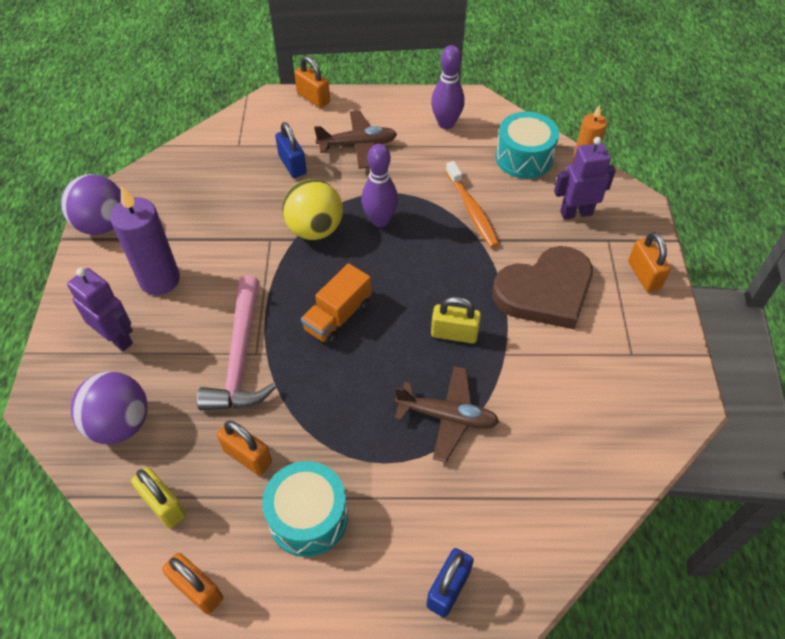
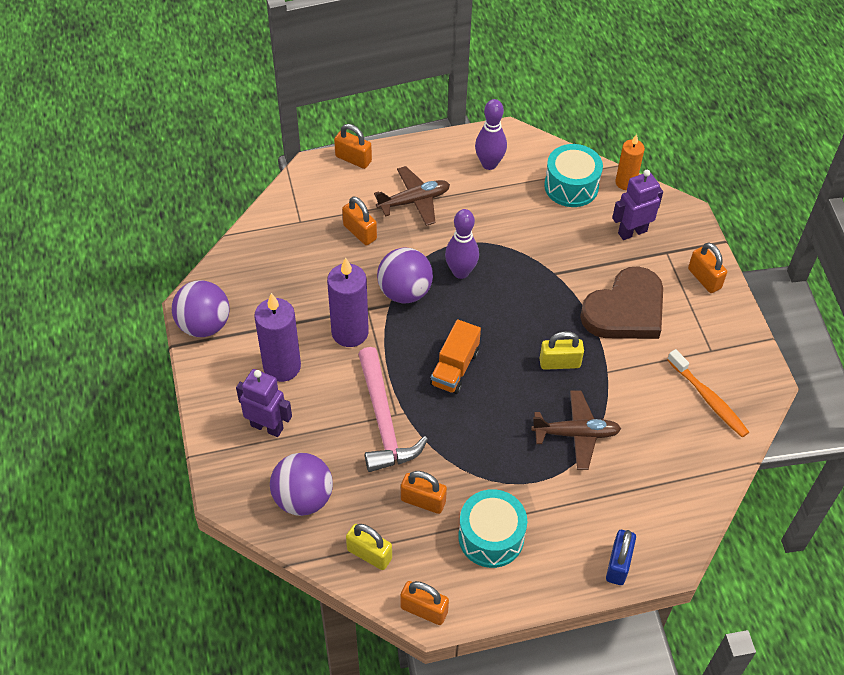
camera: 15 degrees left, 0 degrees up
(243, 259) = (350, 332): none -> purple candle
(292, 165) = (360, 232): blue padlock -> orange padlock
(315, 229) = (405, 292): yellow ball -> purple ball
(472, 211) = (540, 247): orange toothbrush -> orange toothbrush (708, 399)

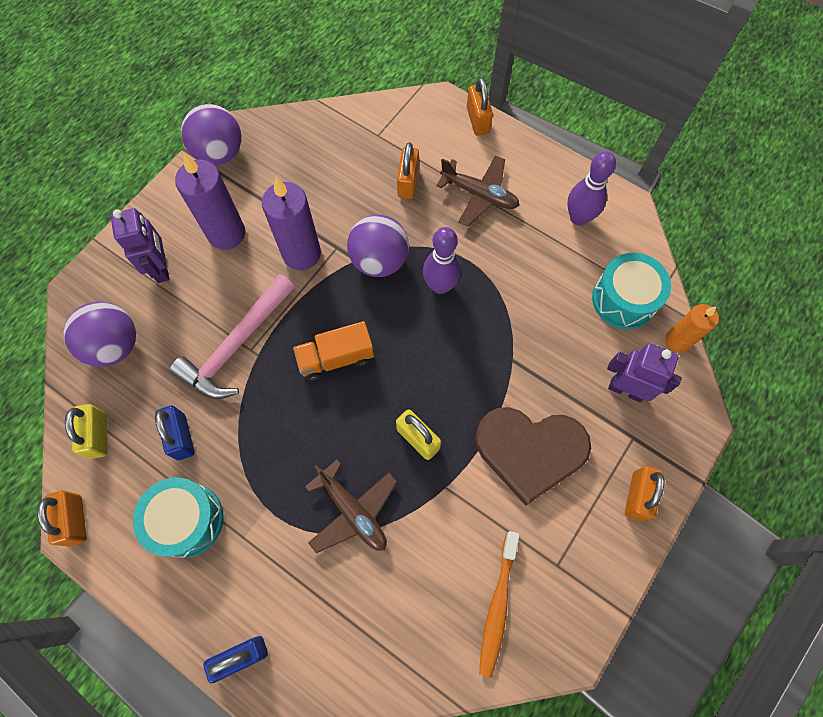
camera: 50 degrees right, 15 degrees up
(423, 501) = (181, 437): orange padlock -> blue padlock

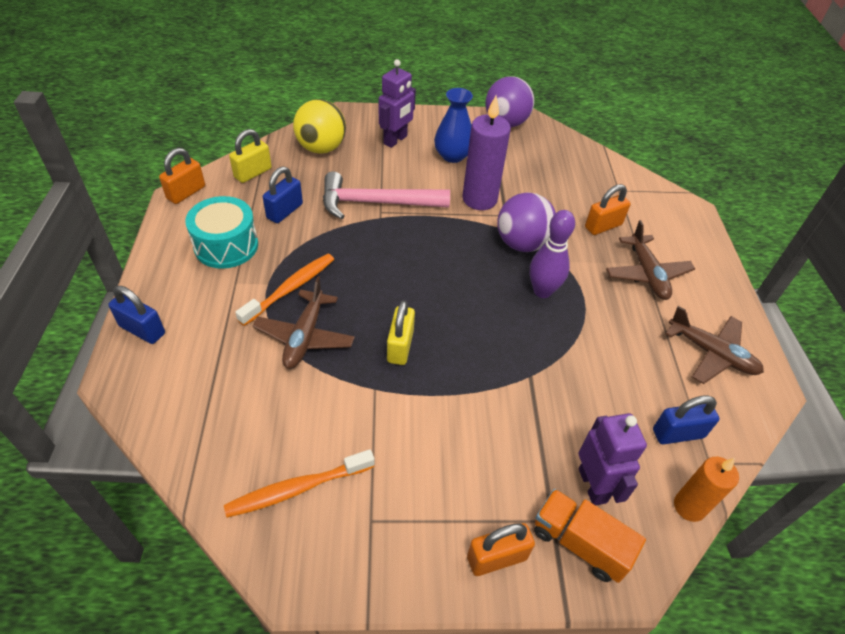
camera: 50 degrees right, 20 degrees down
(115, 345) = (321, 148): purple ball -> yellow ball
(226, 233) = (452, 156): purple candle -> blue vase
(288, 490) = (291, 288): none -> orange toothbrush
(336, 358) = (419, 260): orange truck -> orange truck (579, 543)
(477, 120) = (707, 239): orange padlock -> none
(530, 451) = (460, 435): brown heart -> none
(578, 218) = (711, 353): purple bowling pin -> brown plane
(624, 299) = (678, 433): turquoise drum -> blue padlock

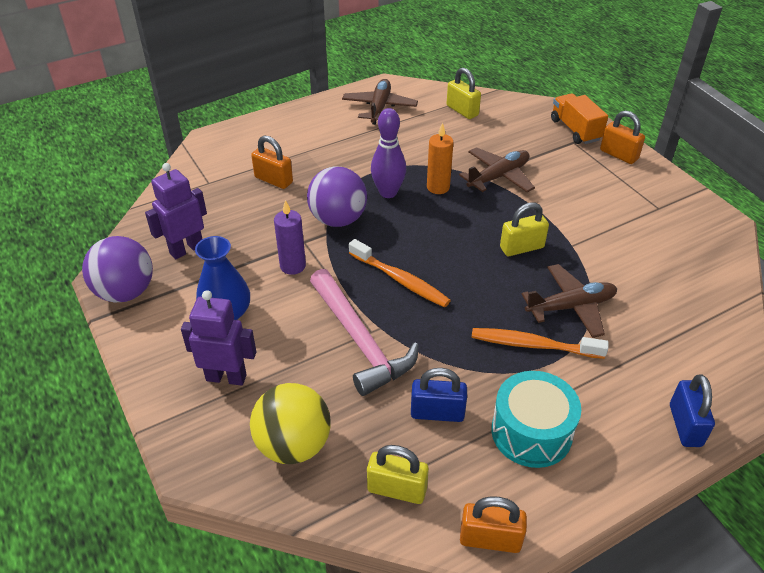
camera: 115 degrees left, 5 degrees down
(297, 488) = (681, 248): orange toothbrush -> orange toothbrush (400, 280)
(479, 199) = (293, 266): purple candle -> purple candle, size x0.63
(579, 543) = (575, 130): orange truck -> orange truck turned 150 degrees clockwise
(593, 485) = (534, 133): purple robot -> purple robot (186, 249)
(647, 274) = (319, 146): brown plane -> brown plane (498, 177)
(678, 433) = (462, 110): blue padlock -> yellow padlock
(689, 506) = (509, 100): orange candle -> orange candle (438, 187)

